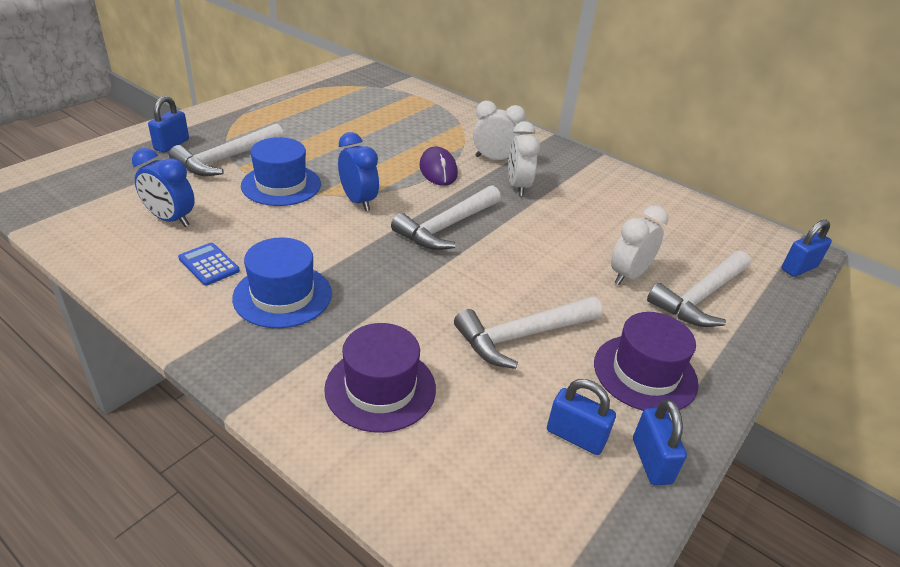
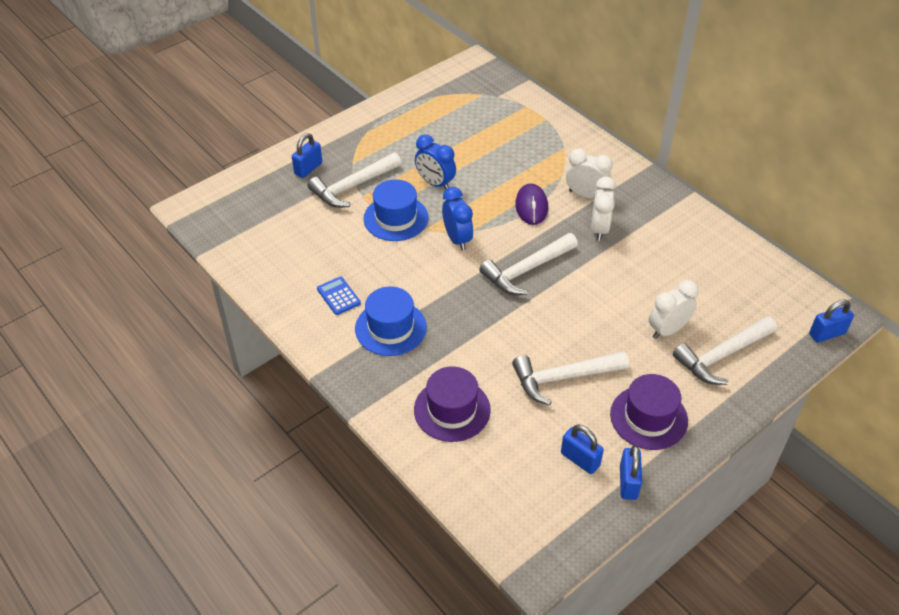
camera: 15 degrees right, 10 degrees up
(170, 219) = (310, 250): blue clock -> blue clock (435, 183)

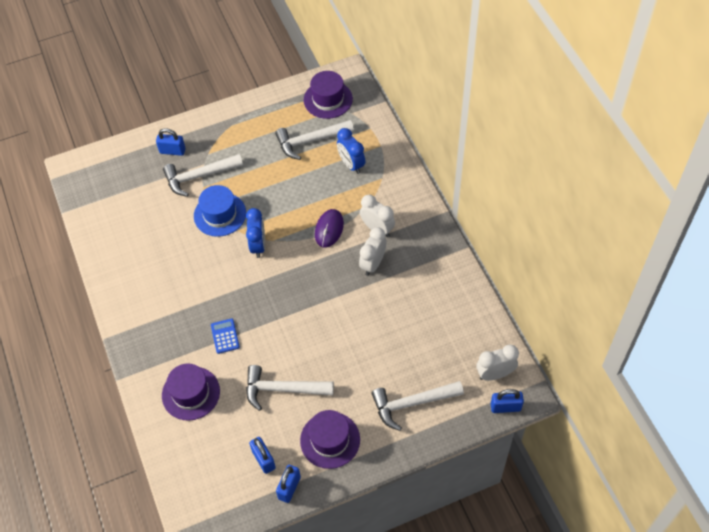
camera: 20 degrees right, 10 degrees up
(308, 168) = (172, 151): blue padlock -> blue padlock turned 45 degrees clockwise
(338, 296) = (149, 274): blue calculator -> blue calculator (225, 336)
(390, 328) = (176, 312): blue hat -> none
(435, 183) = (263, 188): blue clock -> blue clock (351, 164)
(465, 89) = (328, 99): none -> purple hat
(526, 270) = (298, 287): white hammer -> white hammer (310, 141)
(668, 330) = (381, 370): white clock -> white clock (495, 374)

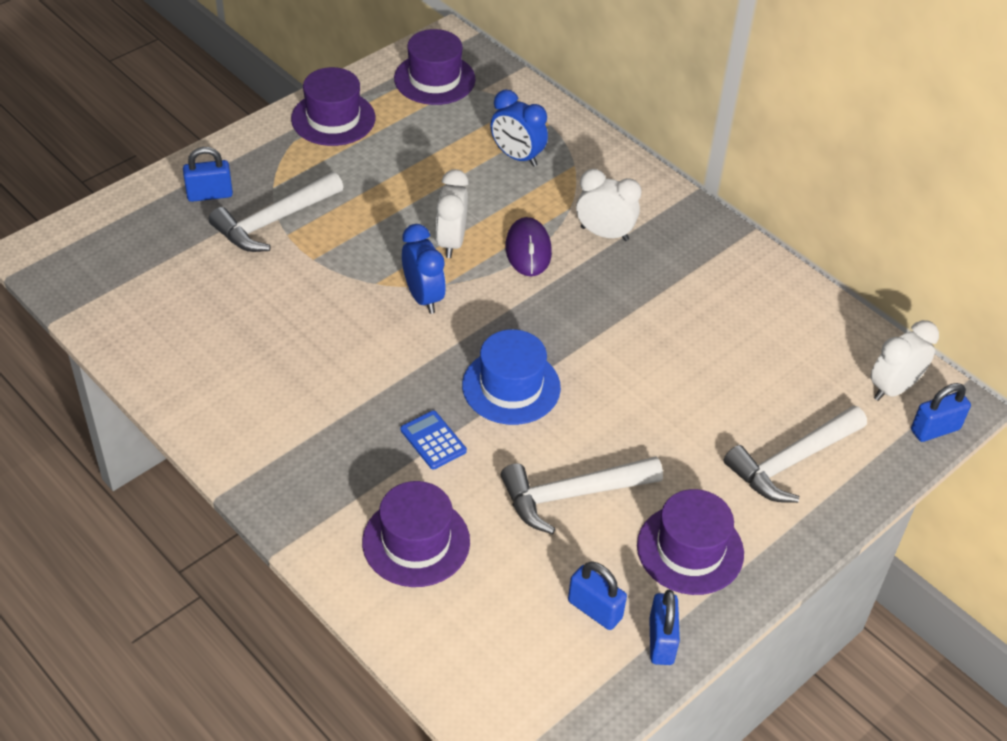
camera: 25 degrees left, 10 degrees down
(220, 214) = (336, 267): blue hat -> blue hat (511, 386)
(259, 115) = (333, 118): none -> purple hat
(310, 141) = (435, 138): white hammer -> none
(373, 264) = (623, 282): white clock -> white clock (451, 242)

